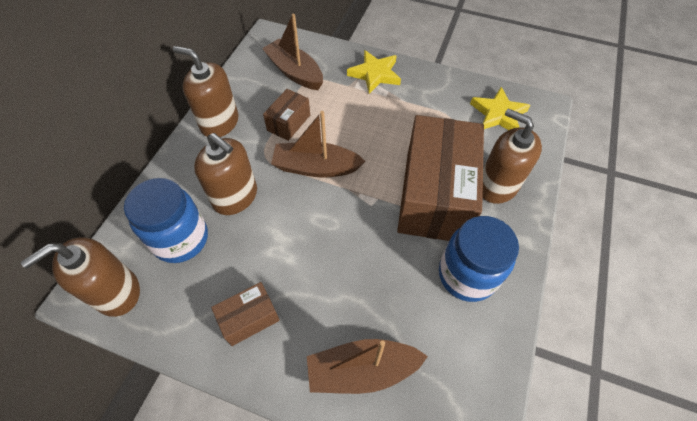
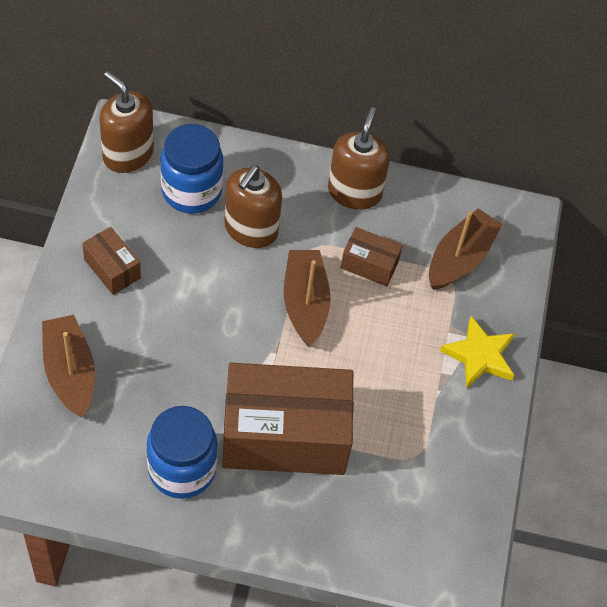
camera: 75 degrees right, 0 degrees up
(497, 186) = (311, 508): brown soap dispenser -> none
(498, 114) = (437, 517): yellow star -> none

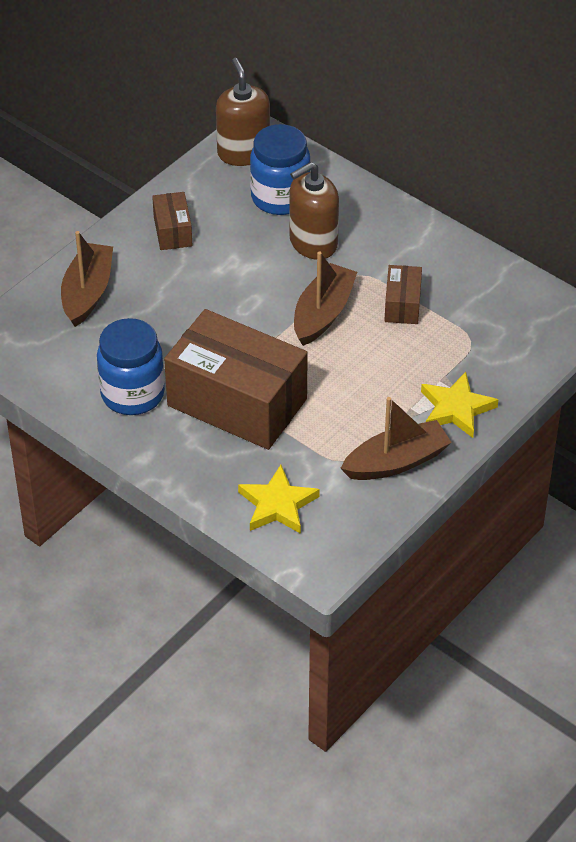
camera: 35 degrees right, 10 degrees down
(354, 192) = (428, 246): brown soap dispenser -> none
(369, 264) = (402, 305): brown box -> brown box turned 45 degrees clockwise
(387, 531) = (277, 504): none -> yellow star
(460, 258) = (491, 329): brown boat -> brown boat (396, 462)

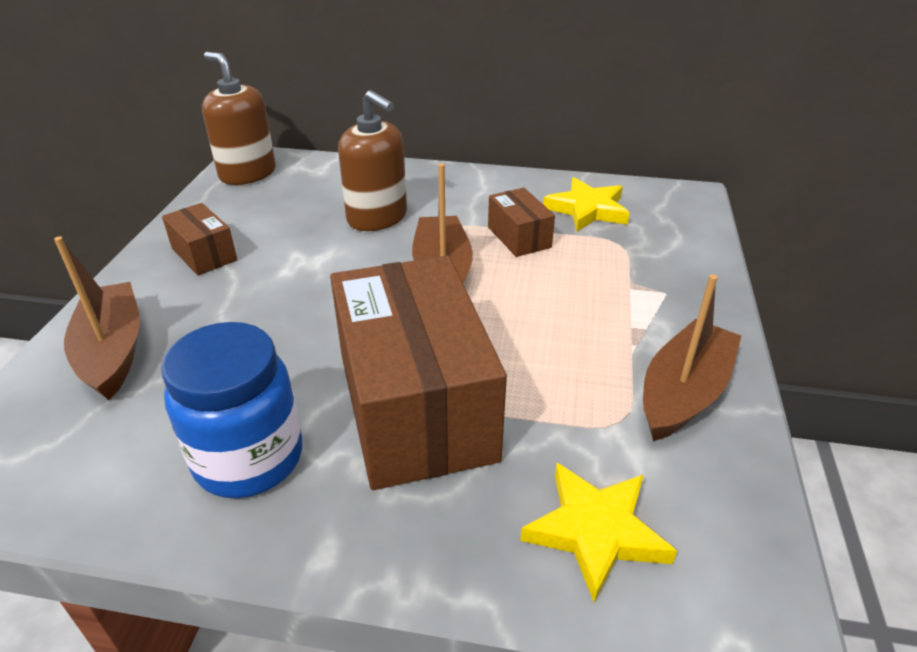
camera: 30 degrees left, 10 degrees down
(237, 402) = (415, 405): brown box -> brown box turned 75 degrees clockwise
(280, 197) = (312, 194): blue jar -> none
(313, 243) = (377, 217): brown soap dispenser -> brown soap dispenser turned 75 degrees counterclockwise
(456, 408) = (678, 308): yellow star -> yellow star (587, 209)

